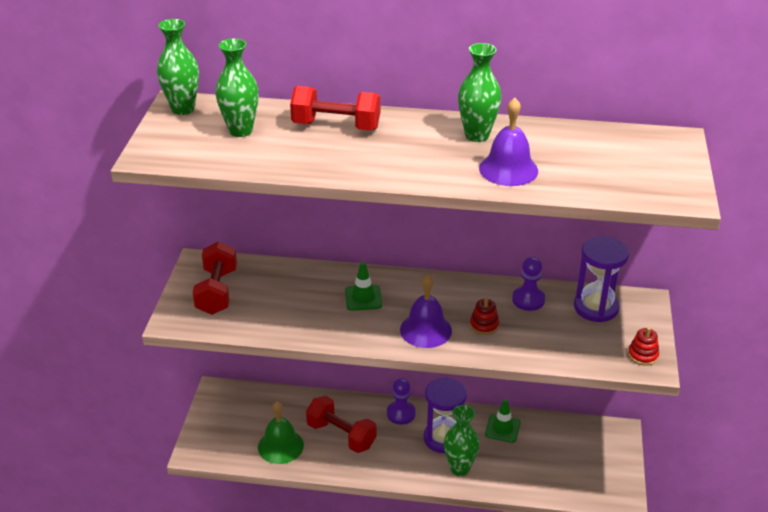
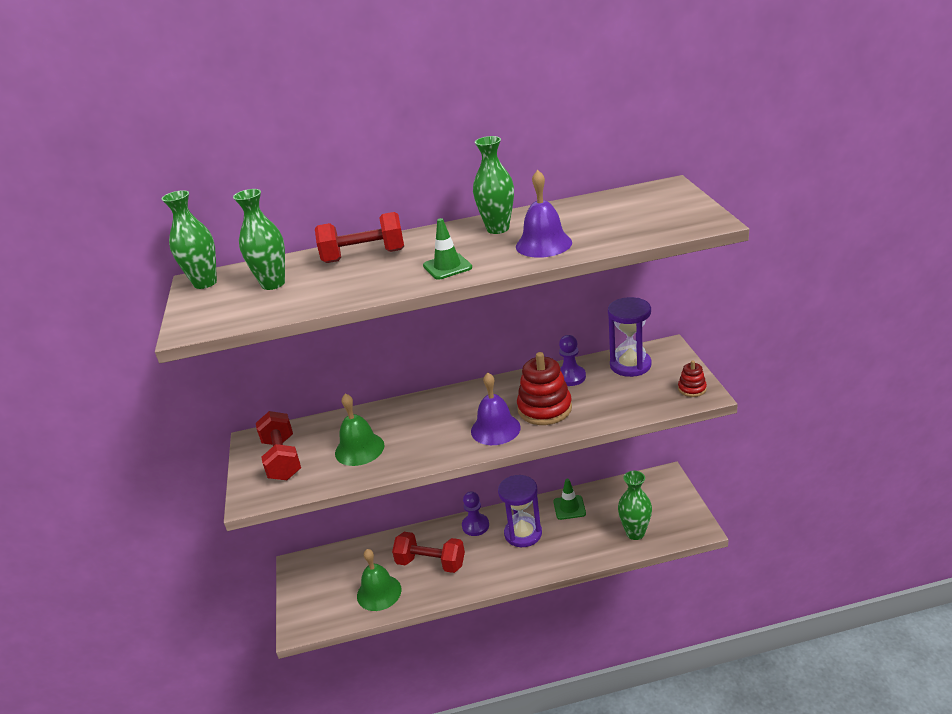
camera: 15 degrees left, 5 degrees down
(290, 306) = (359, 449): none -> green bell
(363, 298) = (424, 421): green traffic cone -> green traffic cone (447, 267)
(460, 468) = (550, 554): green vase -> green vase (635, 533)
(484, 325) = (544, 409): red stacking toy -> red stacking toy, size x1.97

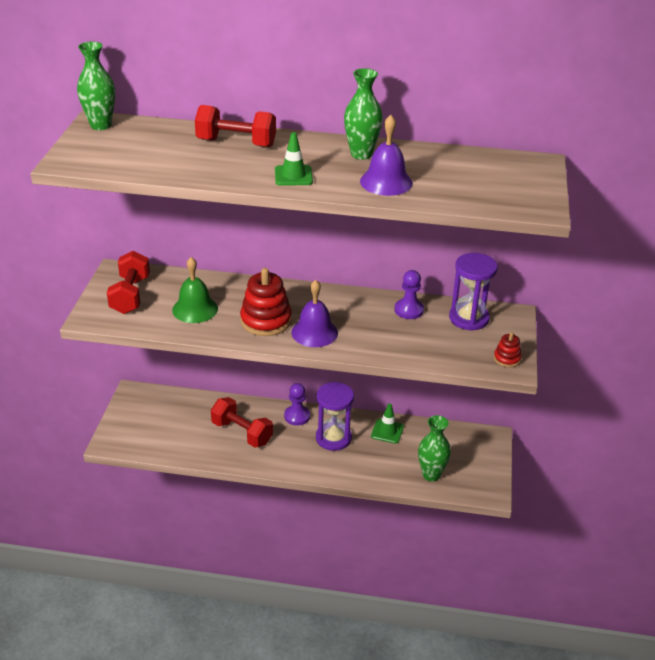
camera: 15 degrees right, 5 degrees up
(273, 284) = (150, 144): green vase -> none
(379, 592) = (187, 440): green bell -> none
(544, 409) = (367, 330): red stacking toy -> red stacking toy (266, 321)

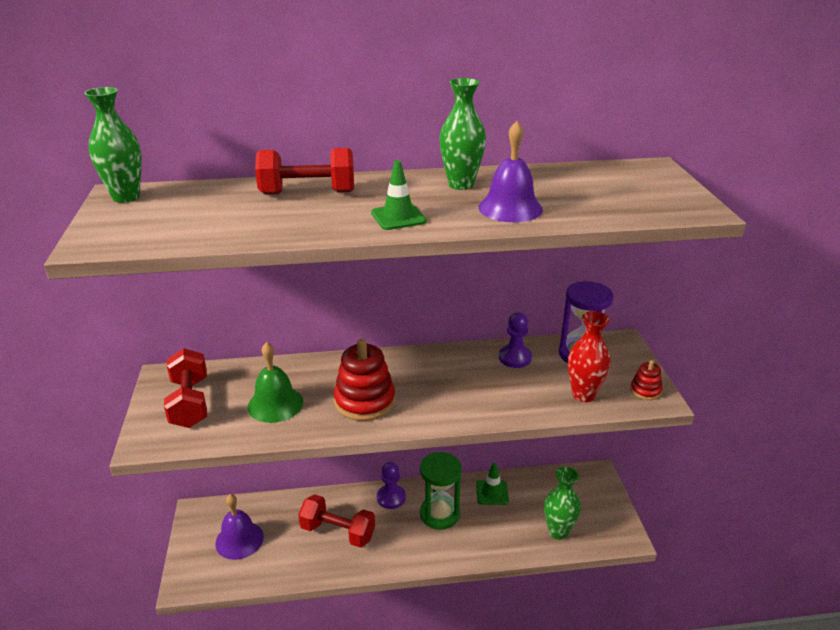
camera: 15 degrees left, 5 degrees down
(314, 332) = (426, 404): purple bell -> purple bell (239, 540)
(333, 438) = (439, 514): purple hourglass -> green hourglass
(450, 351) = (583, 395): none -> red vase

